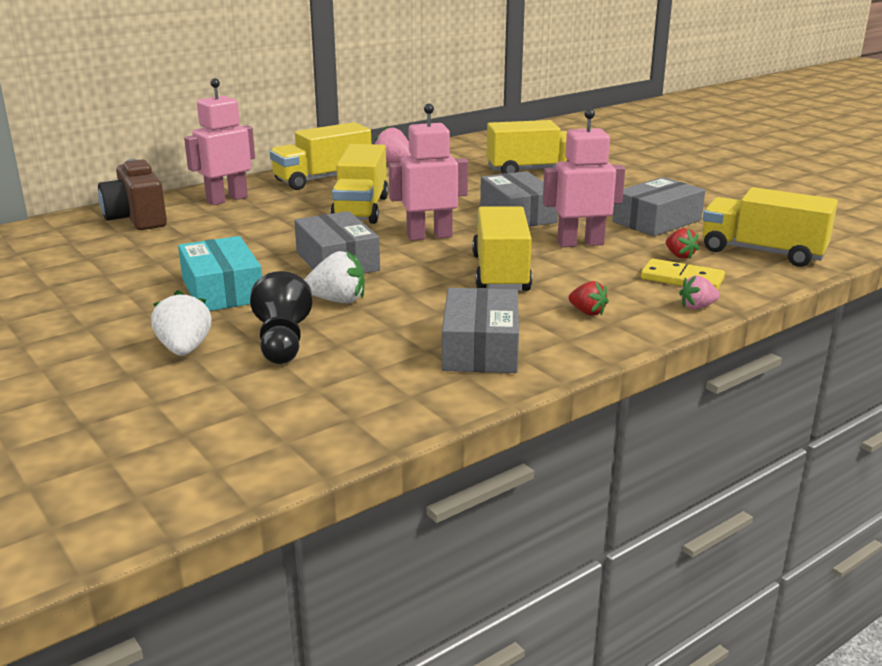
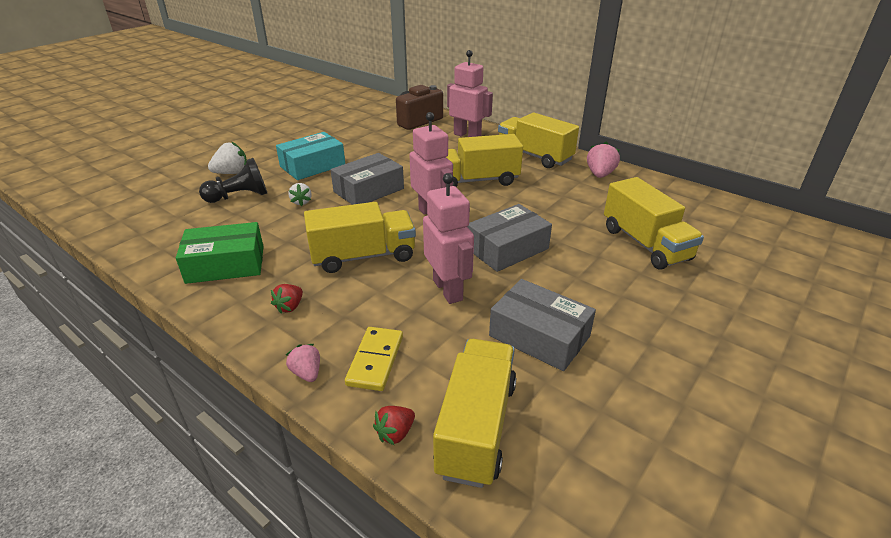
camera: 75 degrees right, 10 degrees up
(338, 301) = (301, 202): white strawberry -> white strawberry, size x0.64
(480, 348) = (225, 264): grey box -> green box
(679, 256) = (439, 357): red strawberry -> red strawberry (395, 433)

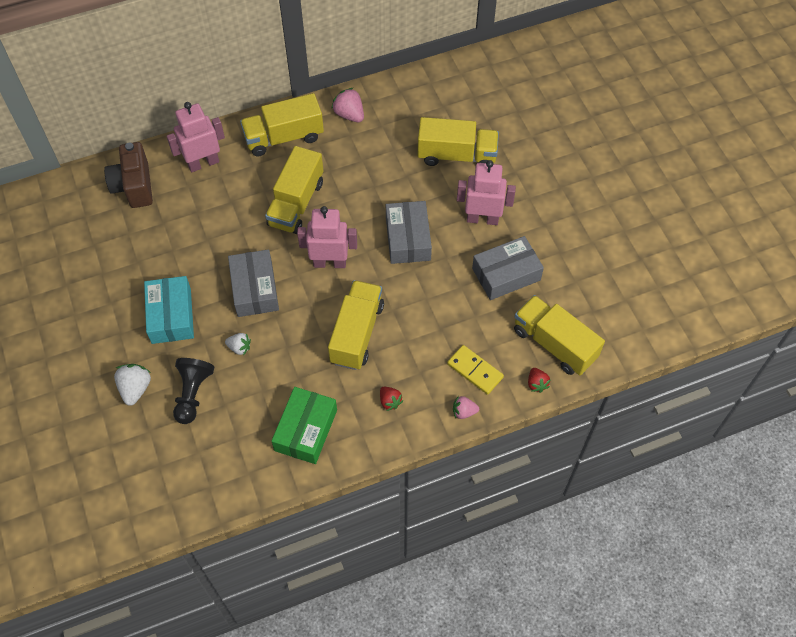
camera: 60 degrees left, 25 degrees up
(448, 290) = (431, 299): pink robot -> pink robot (482, 219)

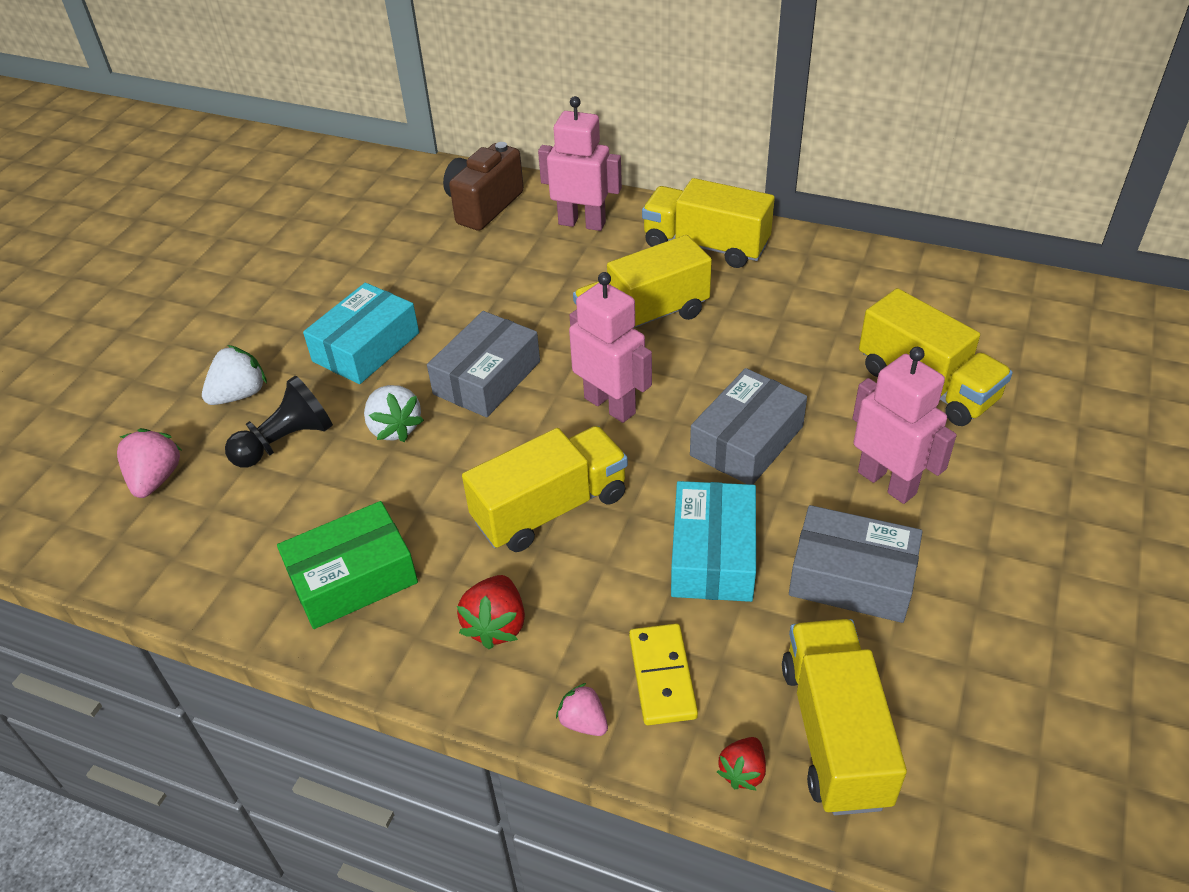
camera: 45 degrees right, 15 degrees down
(239, 347) = (394, 428): white strawberry -> white strawberry, size x1.56
(349, 114) = (817, 264): pink strawberry -> pink strawberry (156, 479)
(390, 401) = (496, 625): red strawberry -> red strawberry, size x1.56
(445, 304) = (713, 555): none -> turquoise box

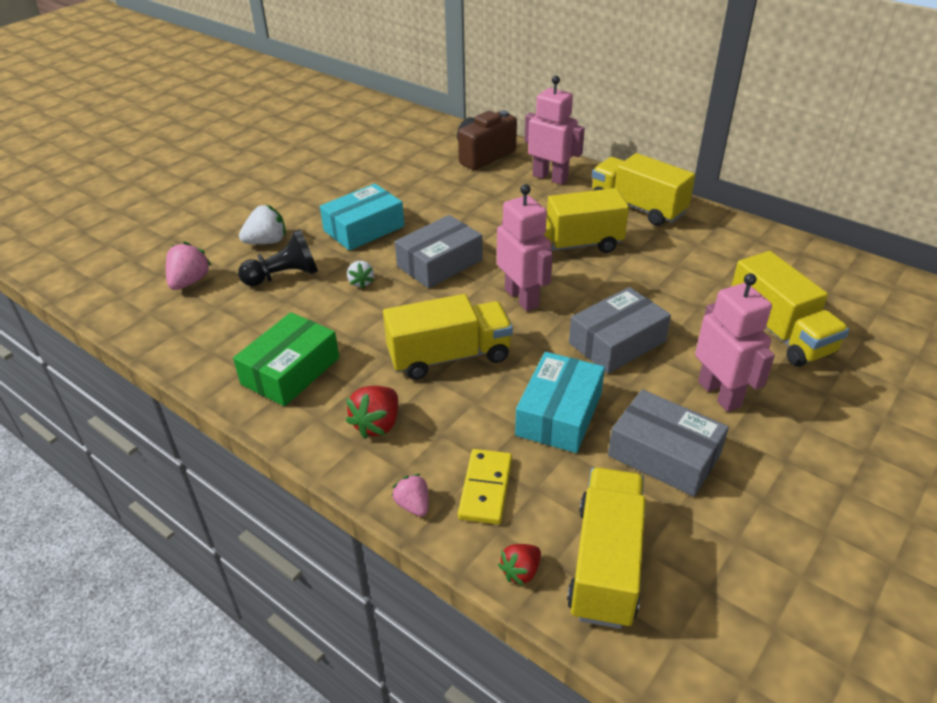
camera: 15 degrees right, 5 degrees down
(353, 578) = (290, 371): green box -> green box turned 45 degrees counterclockwise
(394, 428) = (361, 282): white strawberry -> white strawberry, size x0.64

